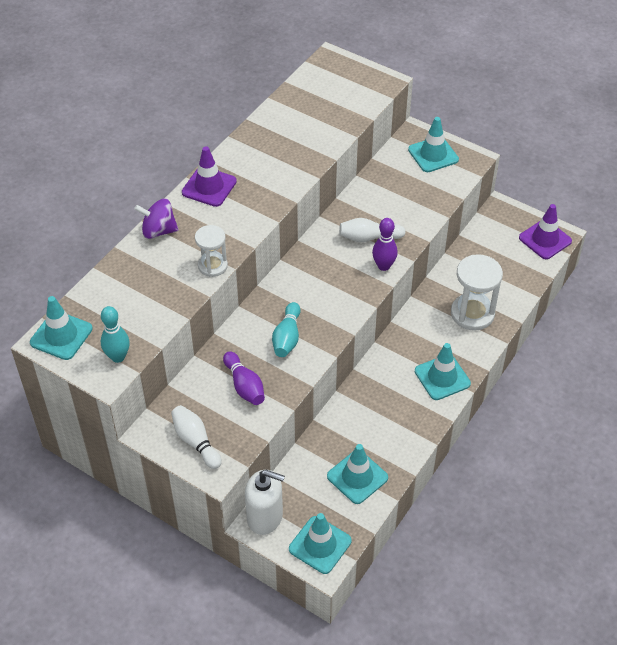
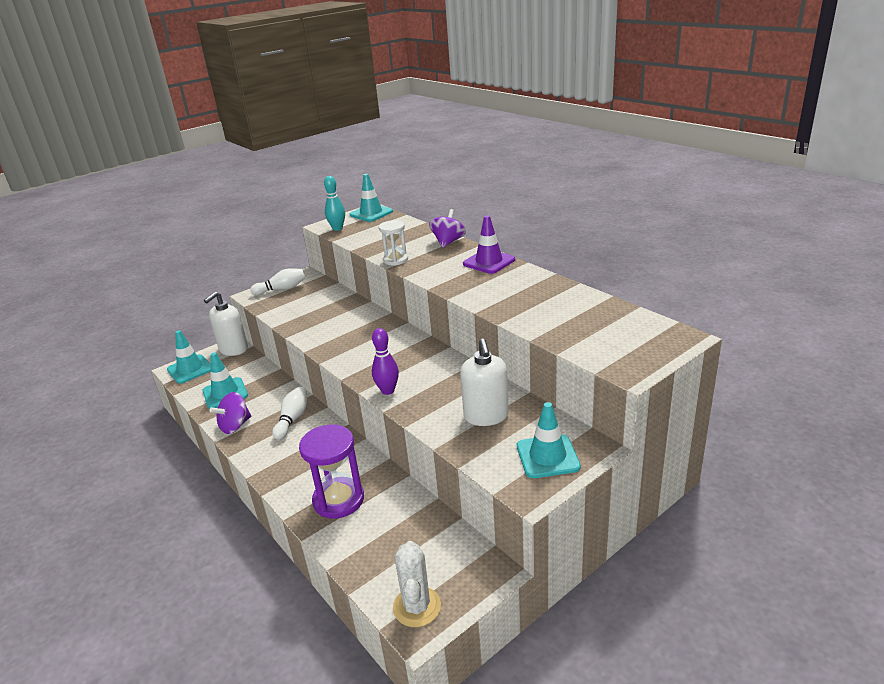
camera: 110 degrees right, 20 degrees down
(244, 386) = (311, 309): purple bowling pin -> none
(287, 337) = (341, 330): turquoise bowling pin -> none
(369, 237) = (431, 387): white bowling pin -> white bowling pin (292, 419)
(398, 195) = (486, 416): none -> white soap dispenser
(408, 437) = (235, 426): none -> purple spinning top
(442, 377) = (277, 459): turquoise traffic cone -> none
(472, 313) = (338, 500): white hourglass -> purple hourglass
(545, 239) = (417, 607): purple traffic cone -> white cactus

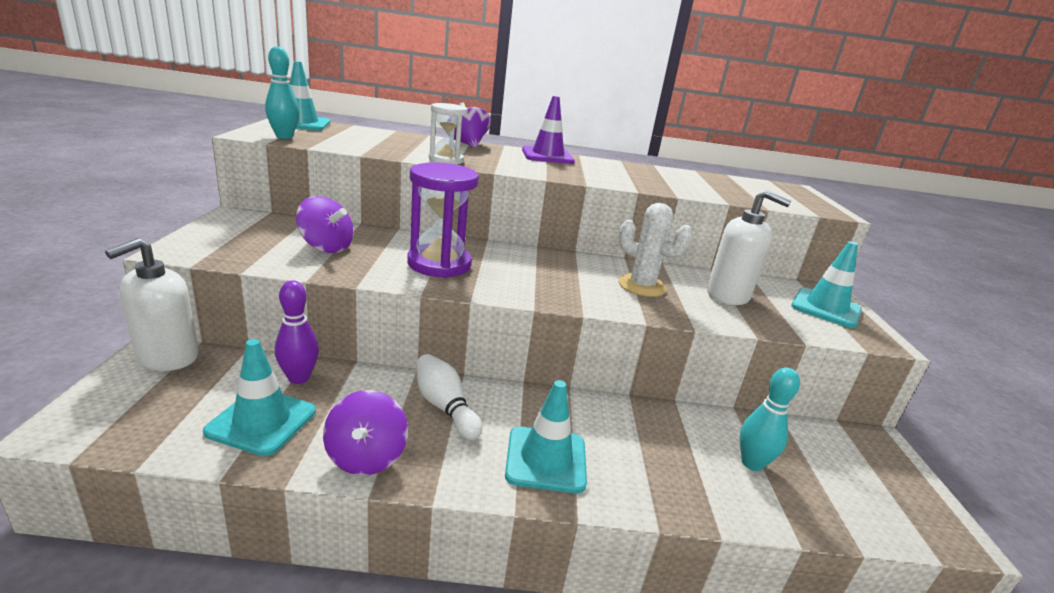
camera: 55 degrees left, 5 degrees down
(190, 369) = (109, 415): turquoise traffic cone -> turquoise traffic cone (546, 459)
(233, 349) = (167, 357): white soap dispenser -> white soap dispenser turned 45 degrees clockwise
(282, 289) = (227, 235): white bowling pin -> none
(311, 307) = (326, 247): none -> purple spinning top
(338, 500) = (668, 465): purple hourglass -> purple hourglass (439, 264)
(382, 527) = (752, 463): none -> turquoise bowling pin
(387, 390) = (607, 304): purple bowling pin -> purple bowling pin (299, 378)
(417, 607) = (913, 515): white cactus -> white cactus (642, 286)

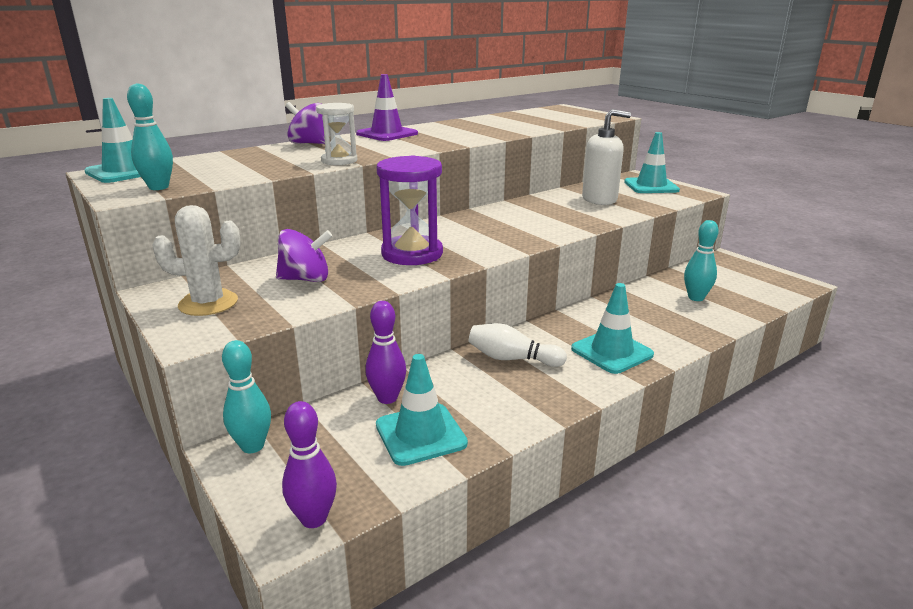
camera: 35 degrees left, 0 degrees up
(89, 433) = (314, 518): none -> purple bowling pin
(167, 357) = (252, 446): white soap dispenser -> turquoise bowling pin
(366, 457) = (523, 410): purple spinning top -> none
(642, 286) = (551, 213): white cactus -> white cactus (208, 303)

